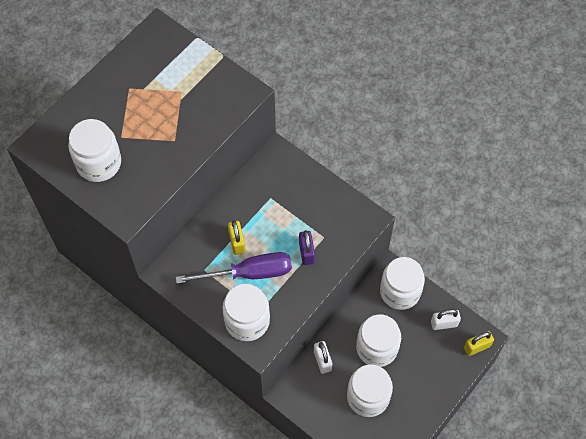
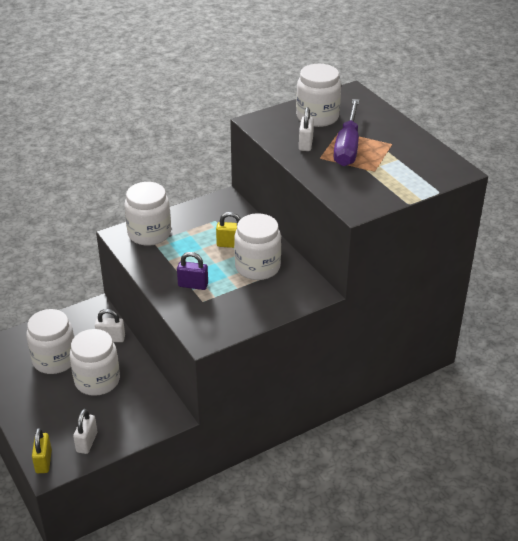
camera: 110 degrees right, 25 degrees down
(154, 159) = (305, 144): none -> white padlock
(248, 273) = (195, 244): purple screwdriver -> purple screwdriver (347, 146)
(400, 291) = (144, 417): white jar -> white jar (257, 267)

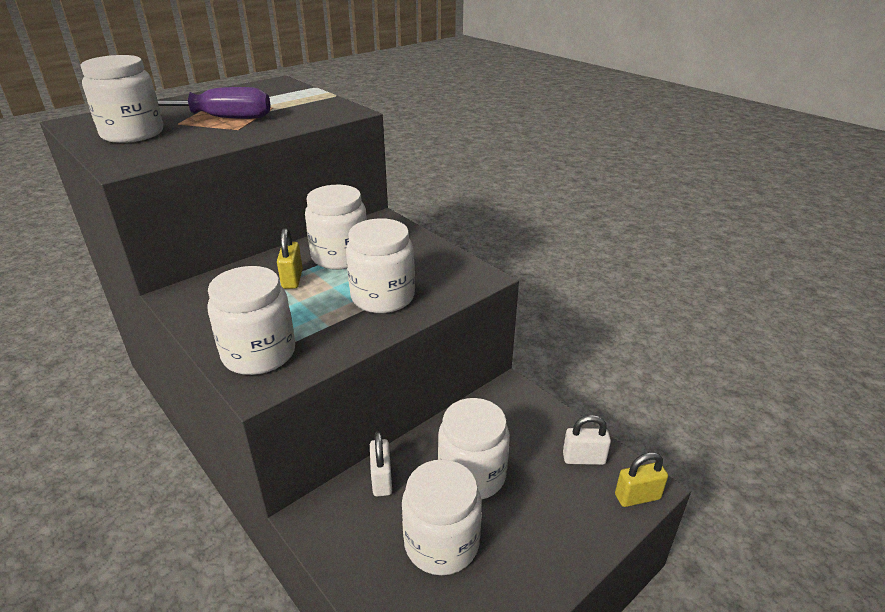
camera: 100 degrees left, 5 degrees down
(193, 285) = (383, 297): purple padlock -> white jar
(305, 144) = (203, 136): white padlock -> none

